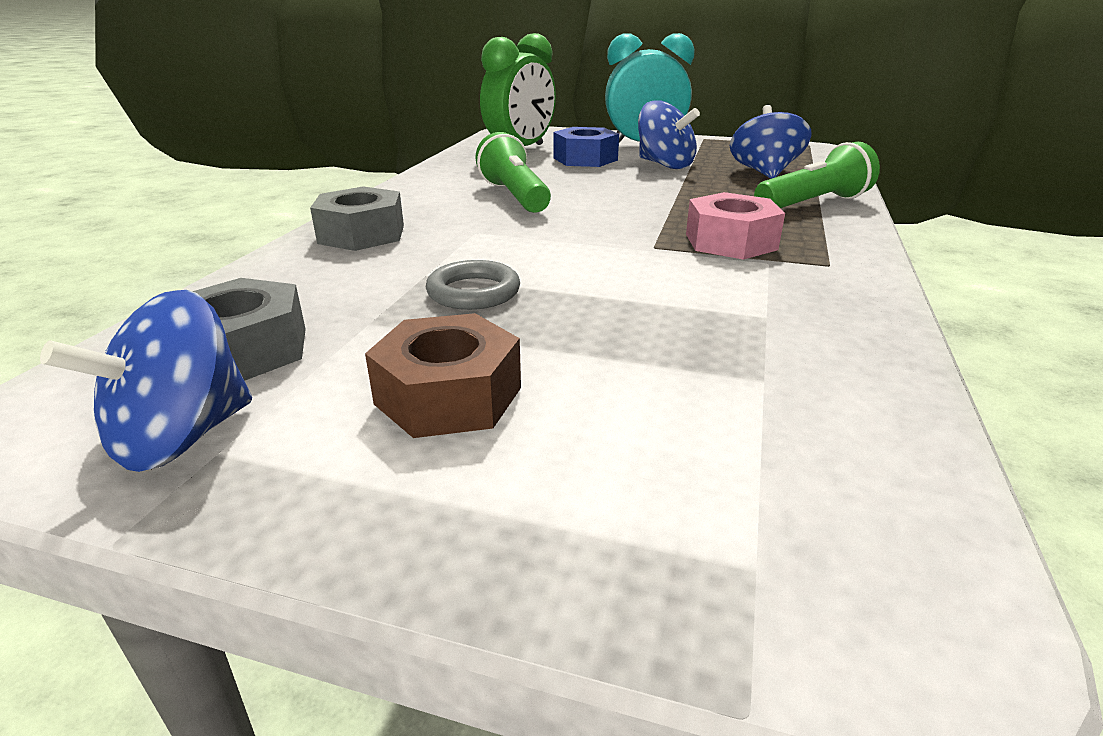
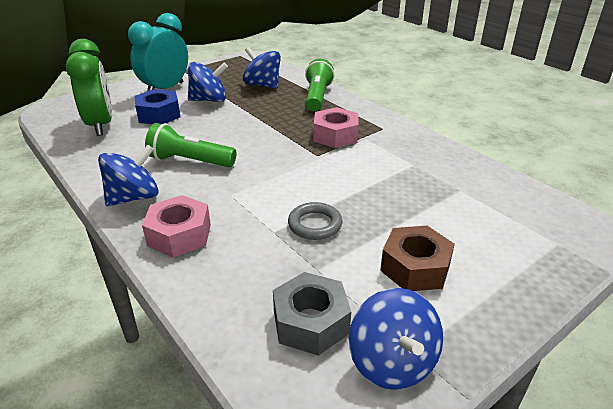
camera: 55 degrees left, 5 degrees up
(361, 234) = (179, 235): grey nut -> pink nut
(407, 198) = (134, 197): none -> blue spinning top

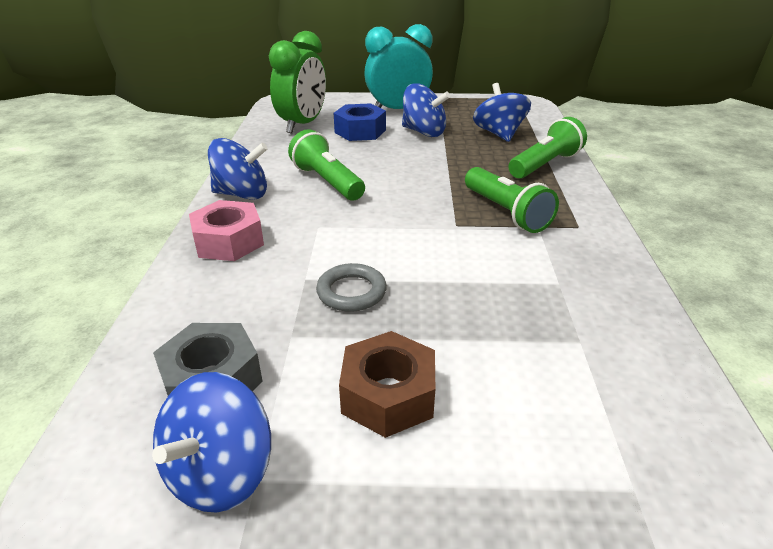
camera: 40 degrees right, 0 degrees up
(335, 135) = (506, 212): pink nut -> green flashlight

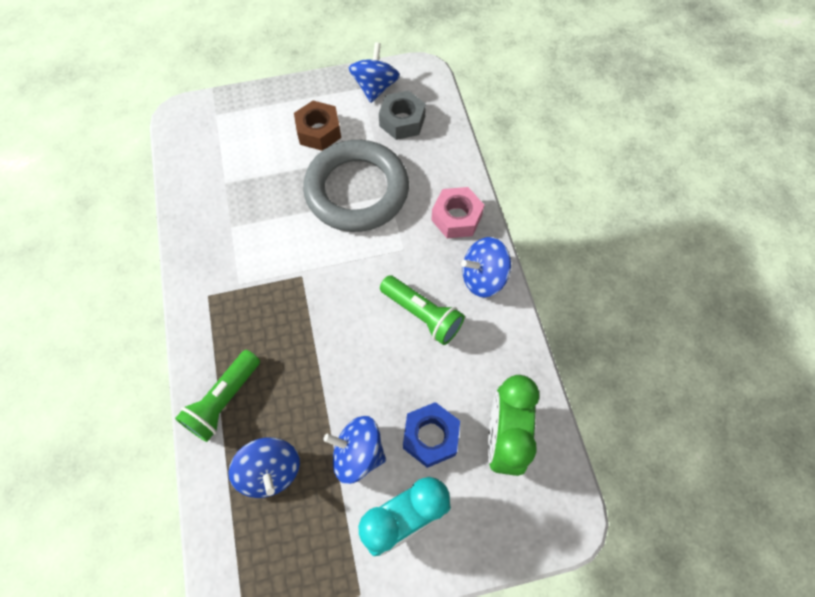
camera: 165 degrees right, 30 degrees up
(351, 292) = (357, 190): grey ring -> grey ring, size x2.46
(506, 212) = (263, 302): green flashlight -> none

